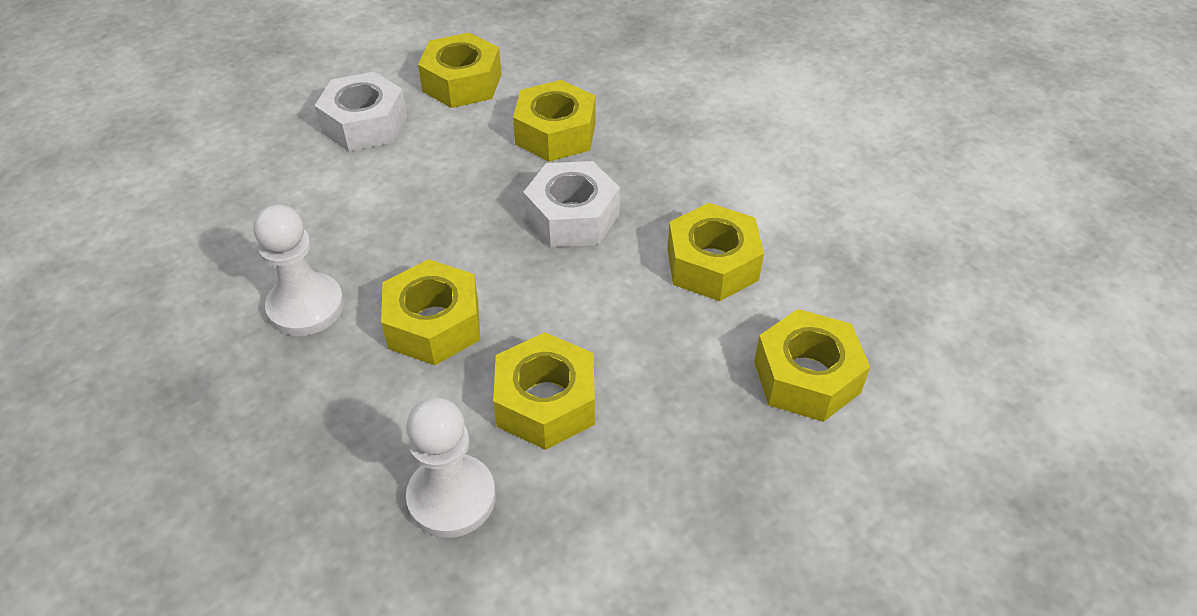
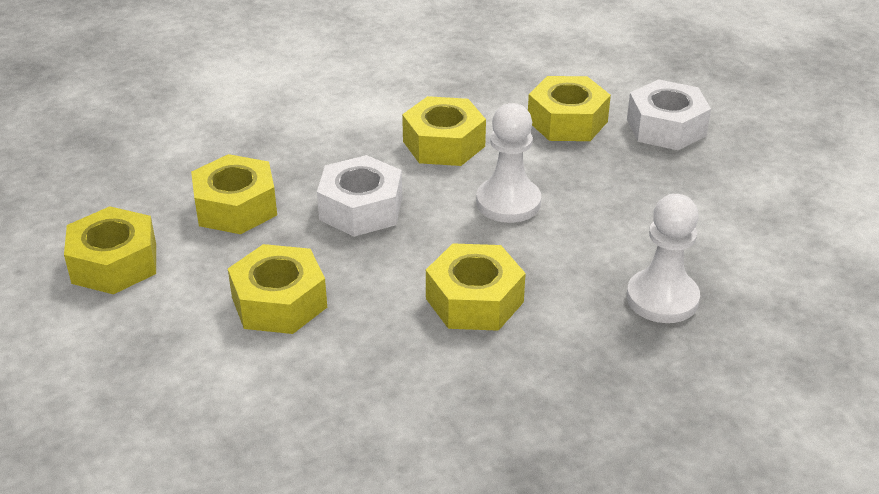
camera: 80 degrees left, 10 degrees down
(306, 307) = (430, 386): white pawn -> white pawn (508, 202)
(365, 124) = (150, 341): white nut -> white nut (666, 127)
(546, 402) = (574, 243): yellow nut -> yellow nut (279, 302)

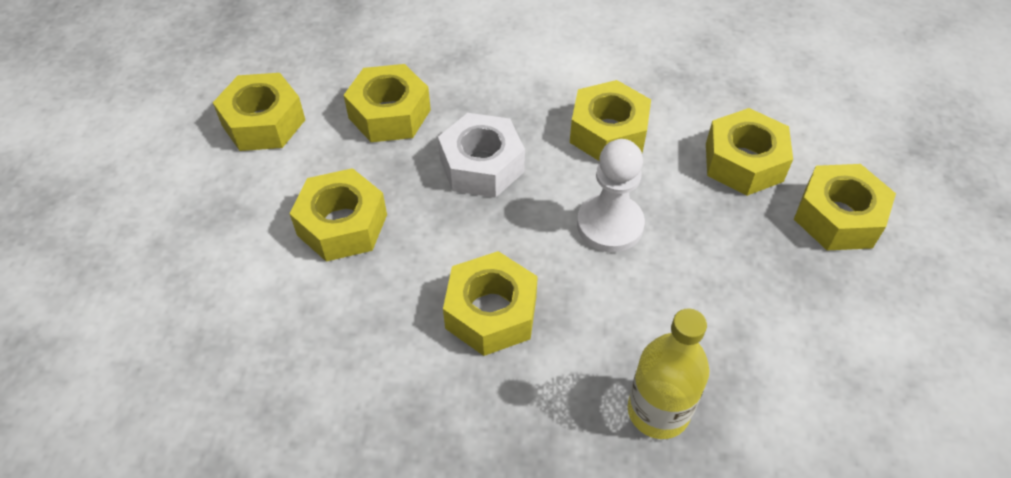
camera: 35 degrees right, 15 degrees up
(662, 298) = (658, 411): white pawn -> yellow bottle
(666, 127) = (838, 217): white nut -> yellow nut

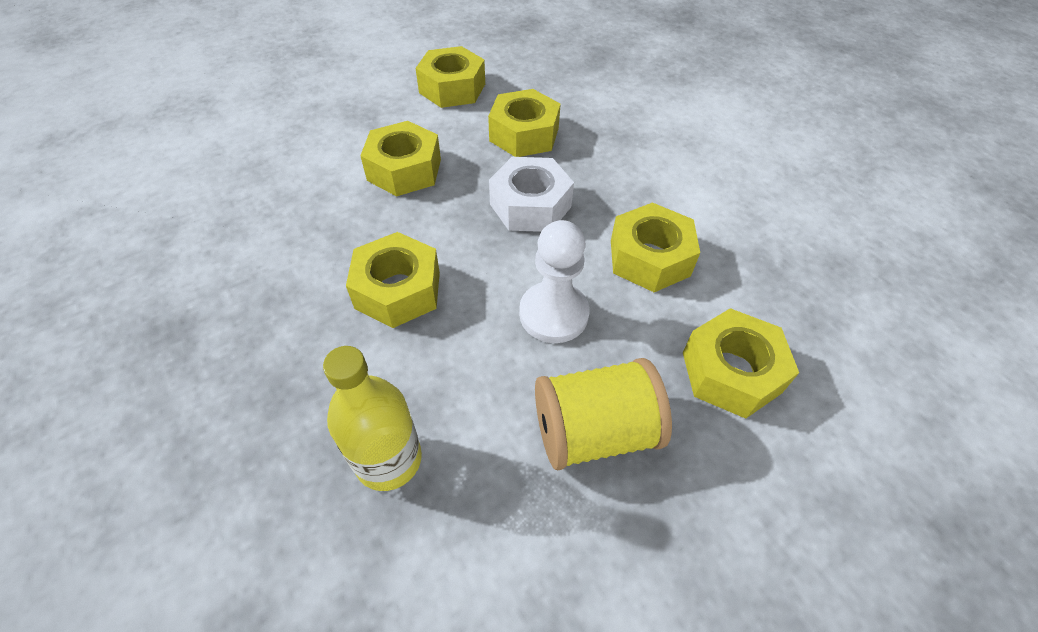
camera: 50 degrees right, 0 degrees up
(731, 269) = (594, 431): none -> yellow spool
(838, 217) = (756, 494): yellow nut -> none

